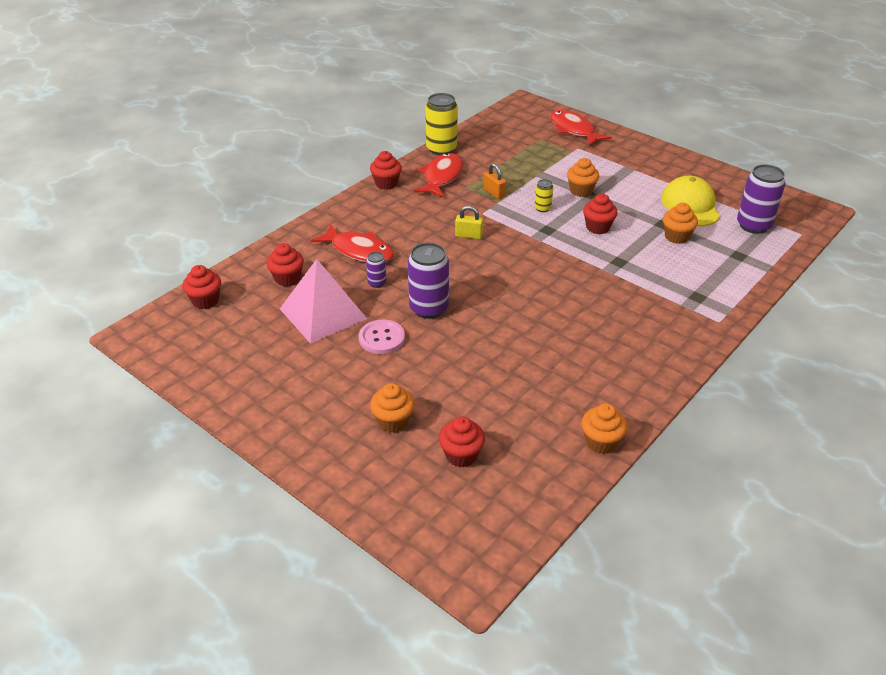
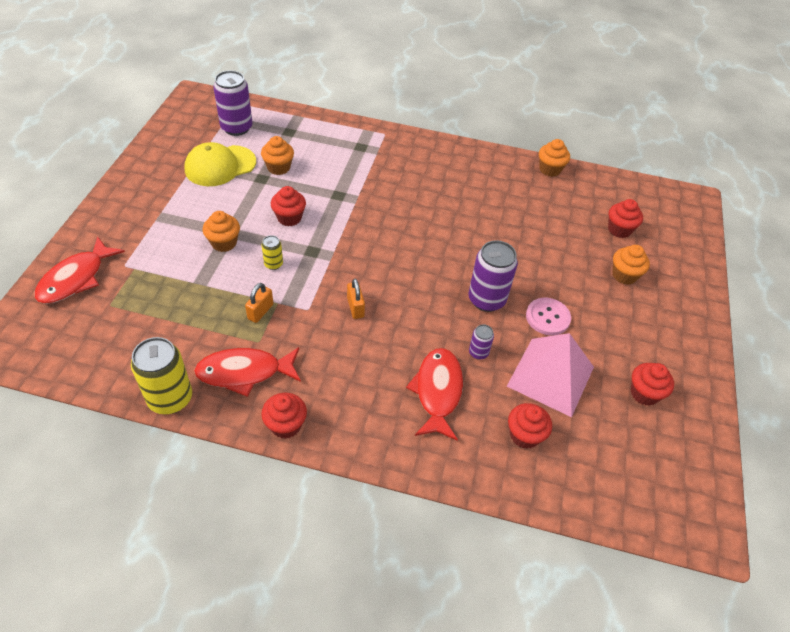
camera: 120 degrees left, 10 degrees up
(205, 301) = (612, 495): red cupcake -> red cupcake (644, 393)
(468, 235) = (355, 307): yellow padlock -> orange padlock

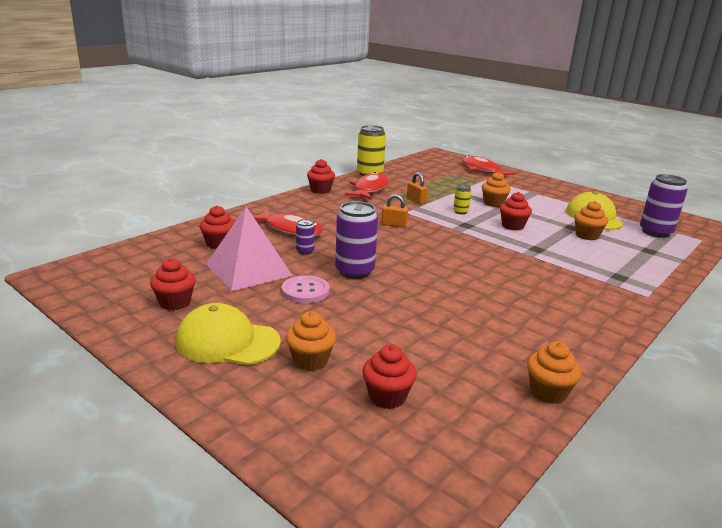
camera: 120 degrees right, 25 degrees down
(651, 328) = (227, 342): none -> yellow cap

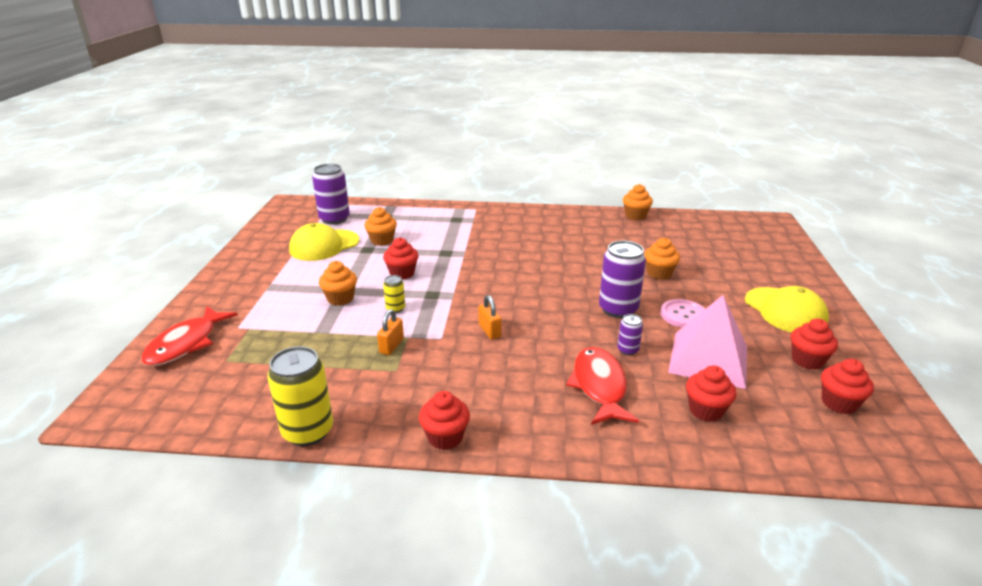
camera: 125 degrees left, 5 degrees up
(310, 360) = (739, 277): orange cupcake -> orange cupcake (659, 273)
(369, 189) = (387, 397): red fish -> none
(387, 397) = (718, 247): red cupcake -> red cupcake (839, 403)

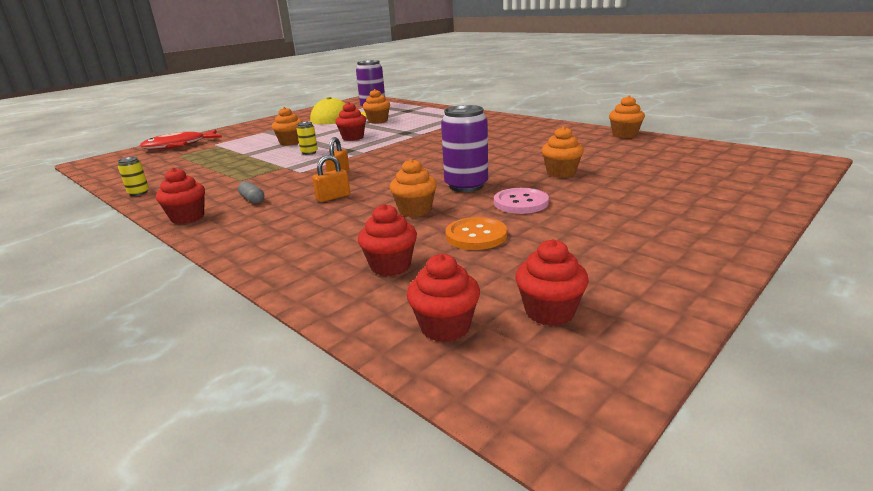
camera: 40 degrees right, 5 degrees down
(308, 431) = (138, 193): yellow can -> yellow can, size x0.50
(391, 346) = (265, 168): orange padlock -> orange padlock (333, 197)
(465, 390) = (252, 199): none -> grey capsule
(599, 386) = (341, 224): red fish -> none
(628, 350) = (415, 210): purple can -> orange cupcake
(708, 359) = (476, 235): pink pyramid -> orange button
(785, 311) = (653, 226): yellow cap -> none
(807, 360) = (590, 268): red cupcake -> red cupcake (445, 327)

